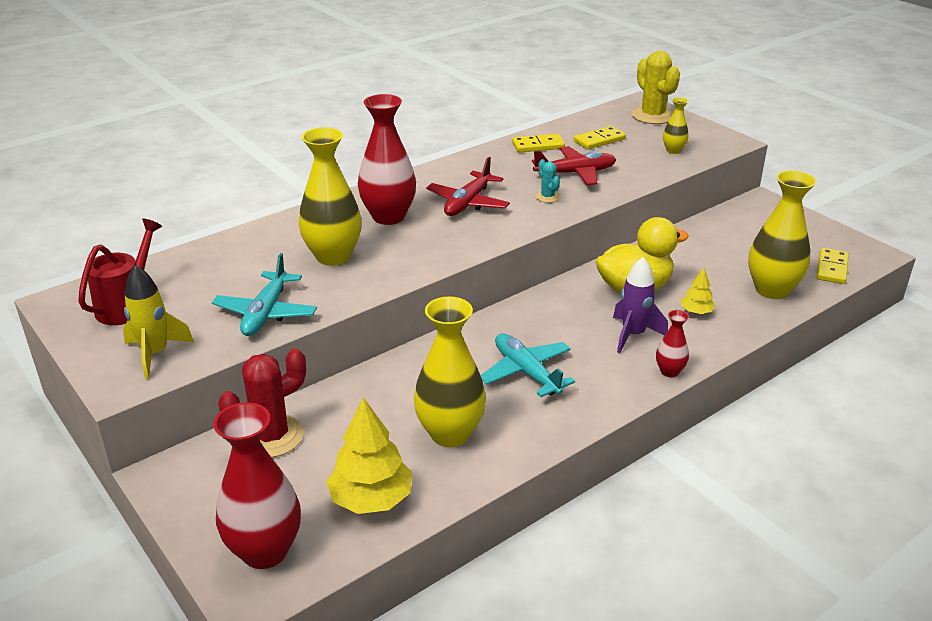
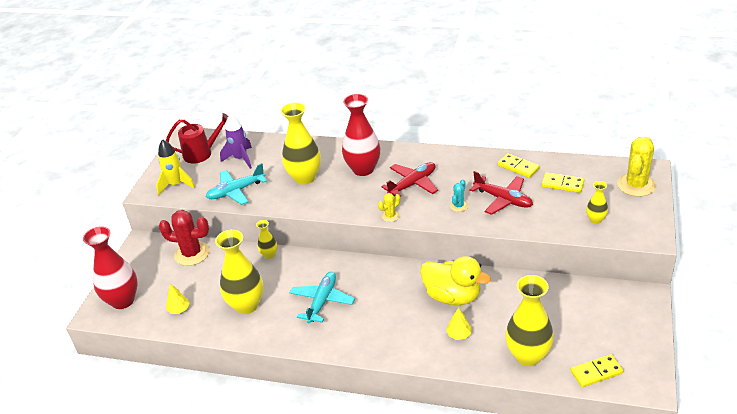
camera: 55 degrees right, 5 degrees up
(371, 499) = (179, 309): yellow tree -> yellow tree, size x0.51
(381, 373) = (269, 255): none -> yellow vase
(468, 203) = (412, 184): red plane -> red plane turned 150 degrees clockwise
(500, 237) = (390, 216): none -> yellow cactus
(633, 335) = (402, 321): purple rocket -> purple rocket (240, 159)
(669, 371) = (382, 354): red vase -> none

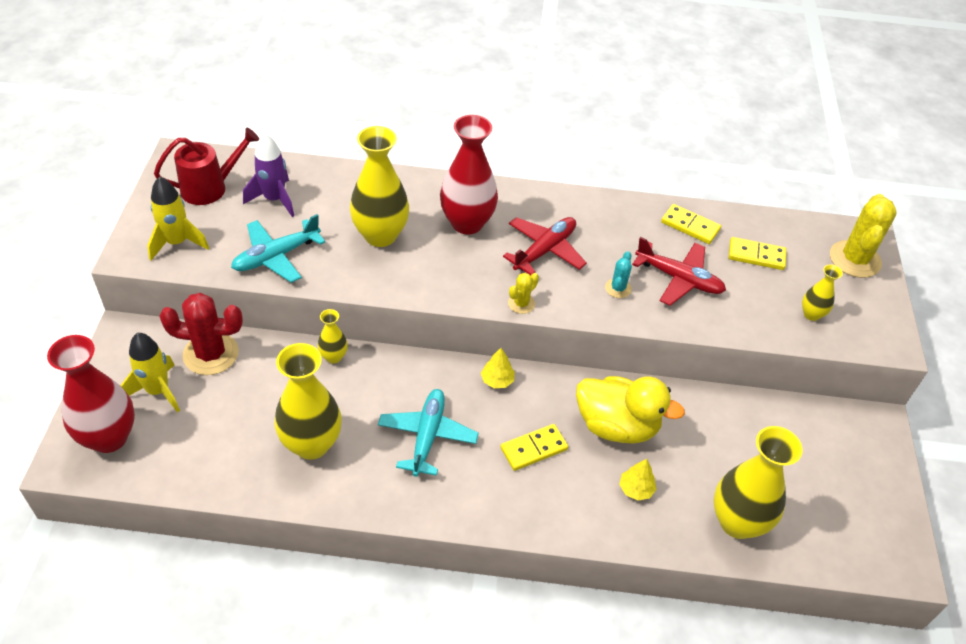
camera: 15 degrees left, 10 degrees up
(156, 275) = (158, 391): none -> yellow rocket
(179, 309) = (204, 453): yellow tree -> yellow tree (497, 380)
(596, 372) = (834, 546): yellow domino -> yellow domino (534, 449)

